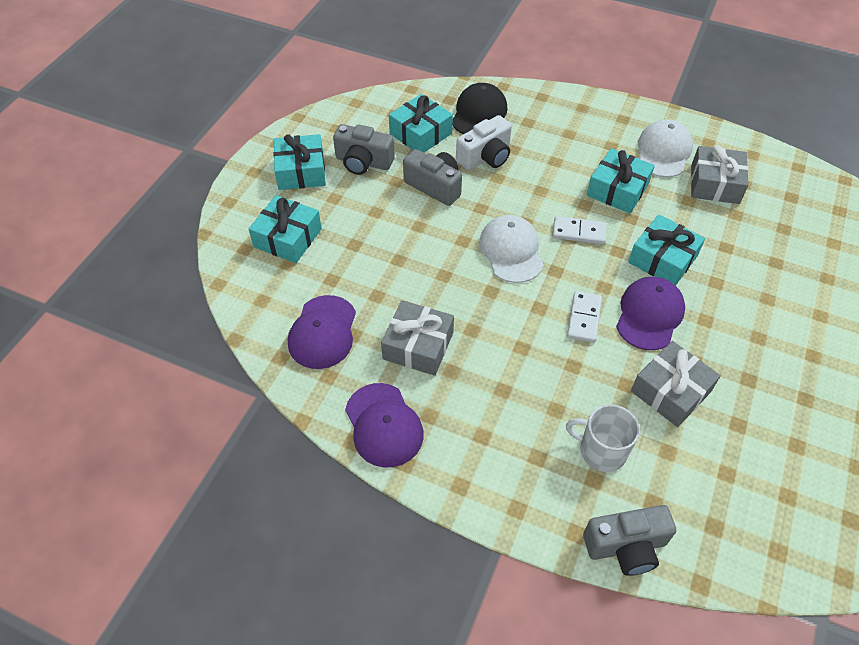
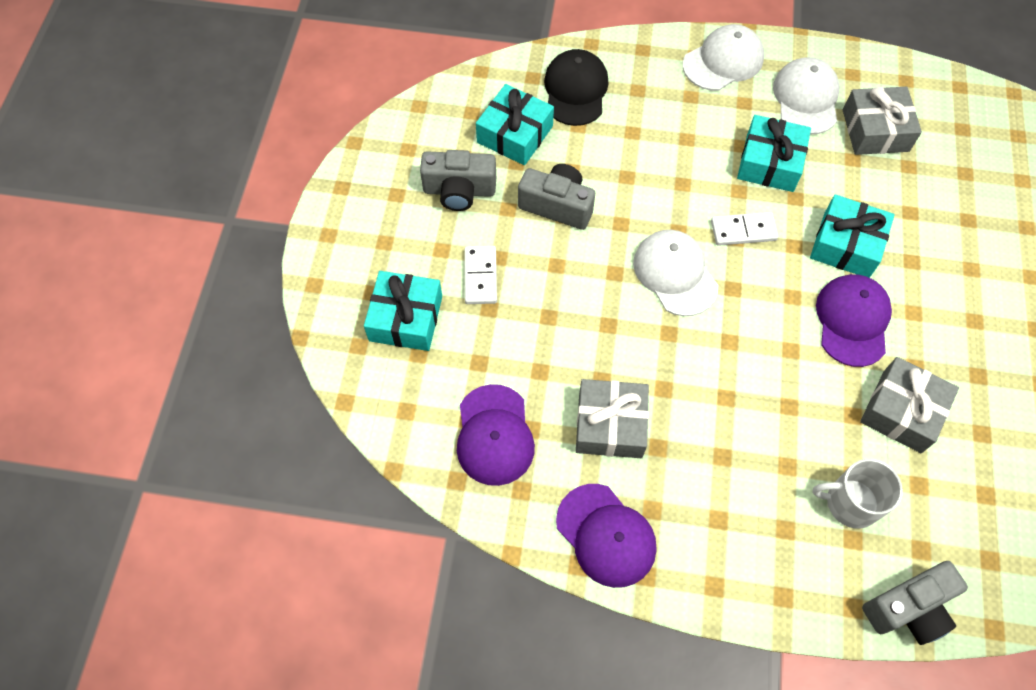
camera: 15 degrees left, 10 degrees up
(301, 171) = (387, 221): turquoise gift -> none
(485, 157) = (604, 151): white camera -> none
(584, 318) = (783, 343): white domino -> white domino (480, 276)
(603, 115) = (723, 61): none -> white cap

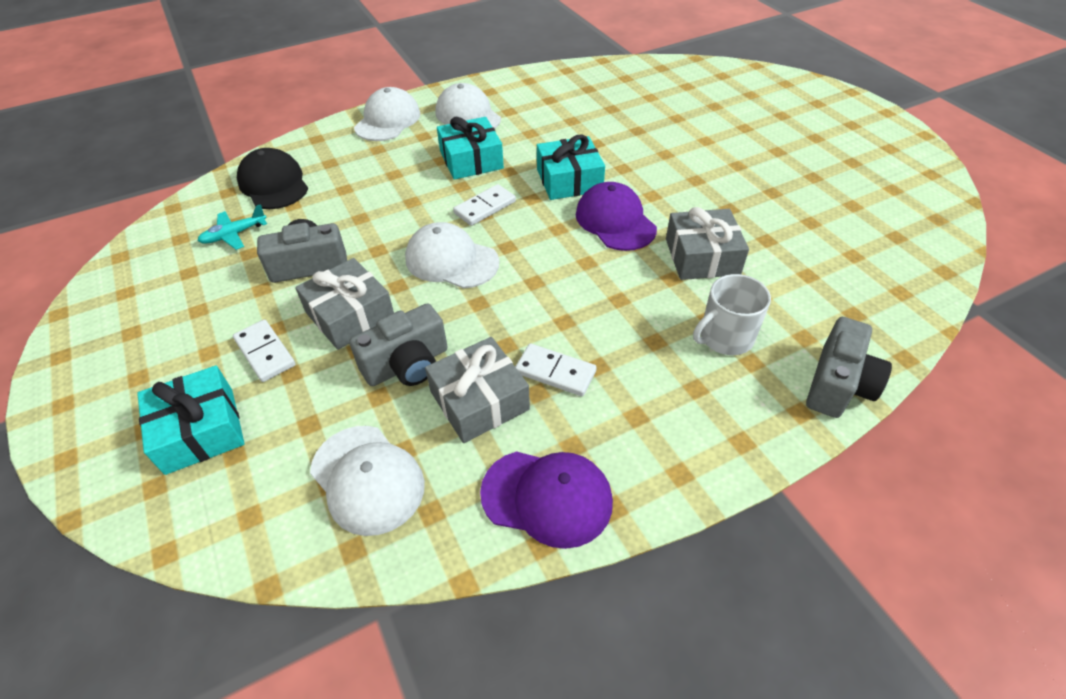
camera: 35 degrees left, 15 degrees down
(459, 191) = (201, 298): grey camera -> grey camera (407, 364)
(494, 435) = (367, 479): purple cap -> white cap
(515, 134) = (234, 235): turquoise gift -> turquoise plane
(684, 439) = (555, 372): none -> white domino
(875, 130) = (532, 112): grey gift -> grey gift (350, 315)

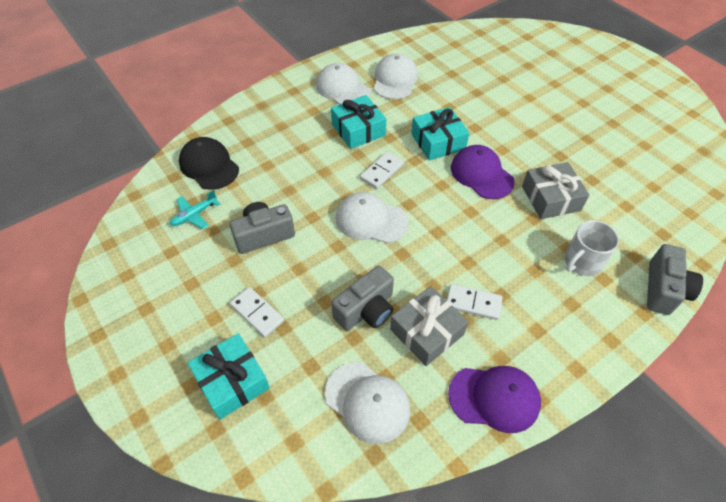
camera: 10 degrees left, 5 degrees up
(350, 315) = (310, 274): grey gift -> none
(388, 120) = (280, 98): white cap -> white cap (395, 80)

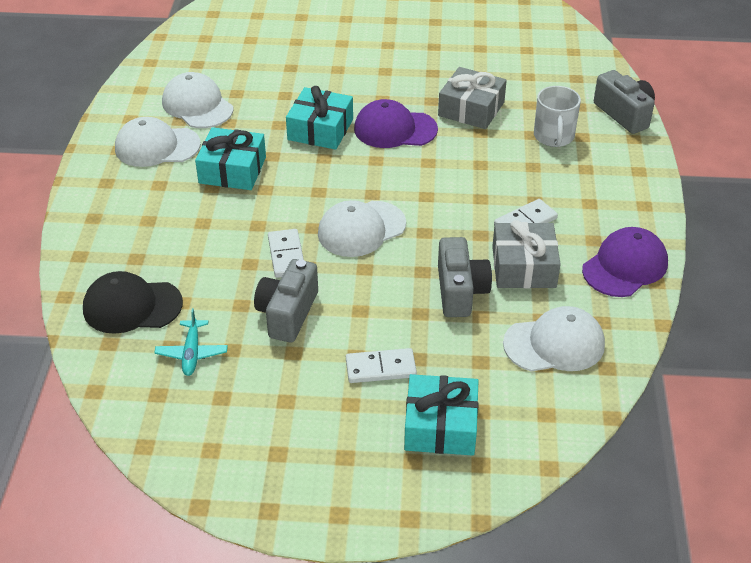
camera: 50 degrees left, 10 degrees down
(382, 172) = (310, 187): white domino -> white domino (286, 255)

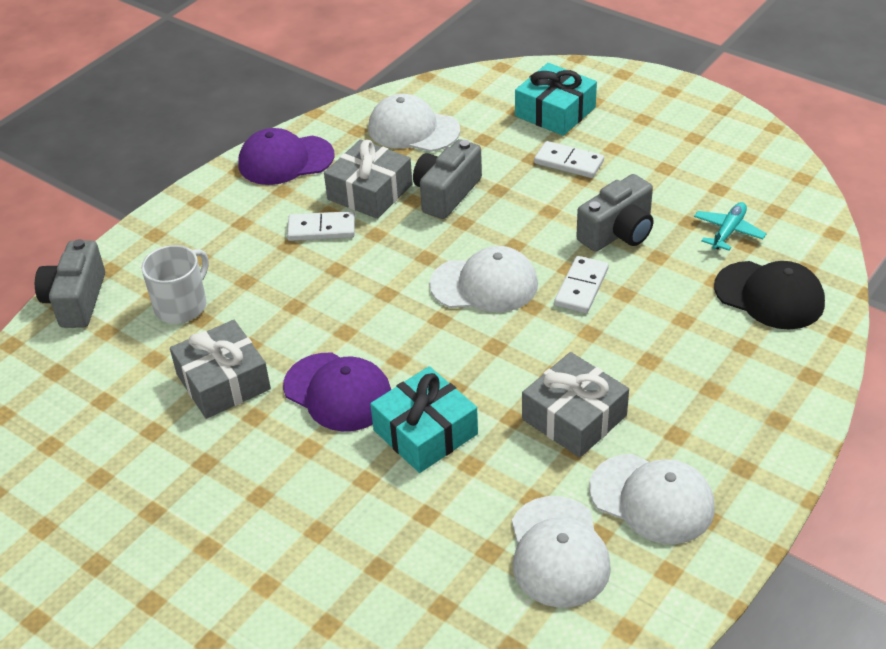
camera: 145 degrees left, 0 degrees up
(232, 170) = (574, 417): turquoise gift -> grey gift

